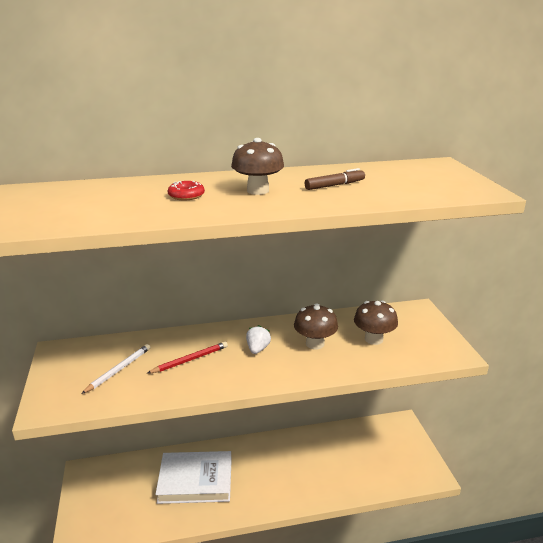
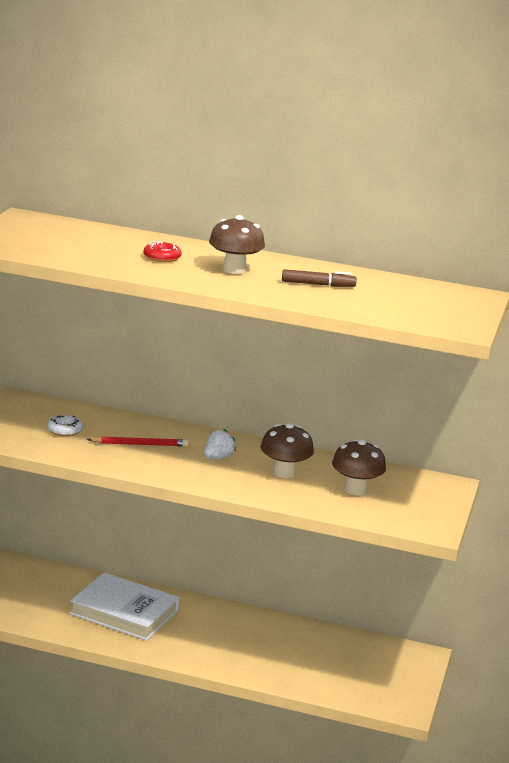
camera: 25 degrees right, 5 degrees down
(119, 370) = (64, 430): white pencil -> white donut

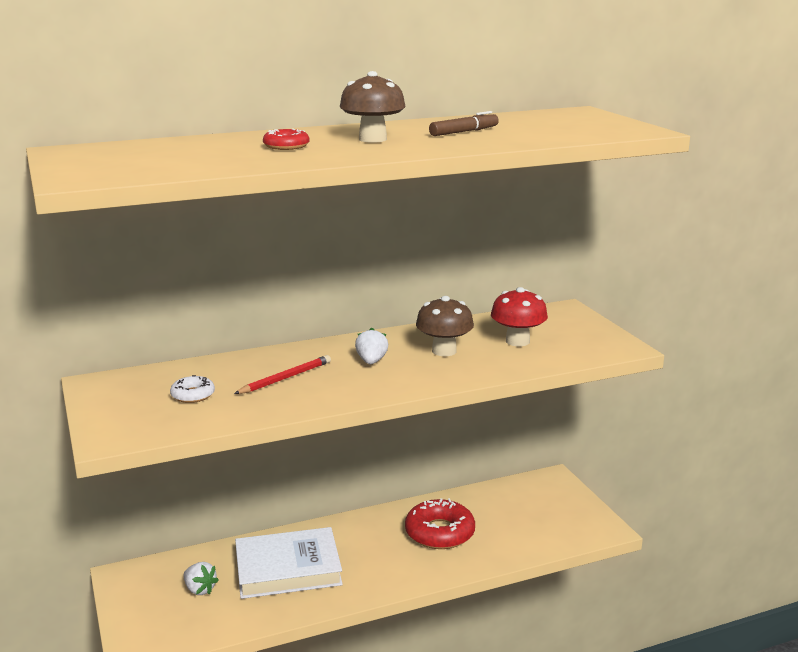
camera: 35 degrees left, 0 degrees up
(51, 595) = (200, 589): none -> white strawberry
(266, 645) = (439, 533): none -> red donut
(355, 490) = (517, 341): brown mushroom -> red mushroom

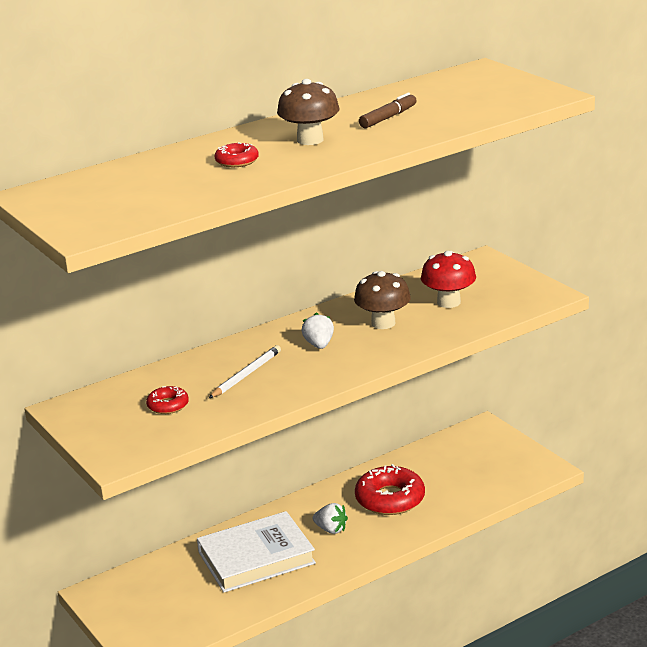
camera: 10 degrees left, 5 degrees up
(193, 395) = (168, 405): white donut -> red donut
(200, 589) = (179, 591): white strawberry -> white strawberry (331, 529)
(285, 378) = (246, 375): red pencil -> white pencil

